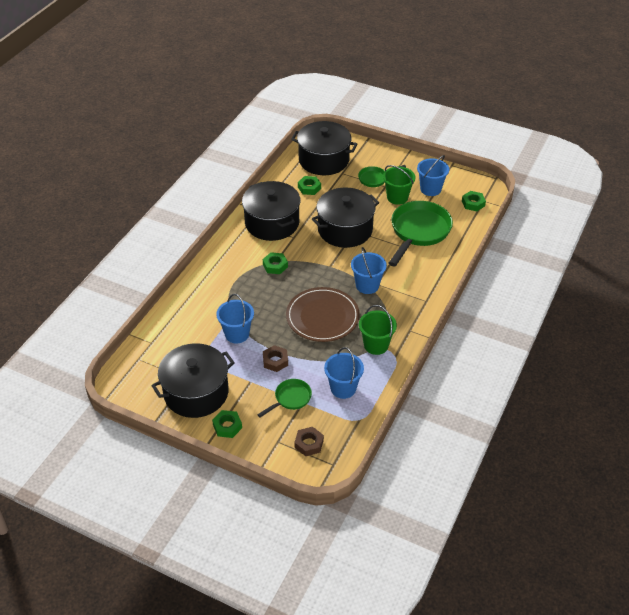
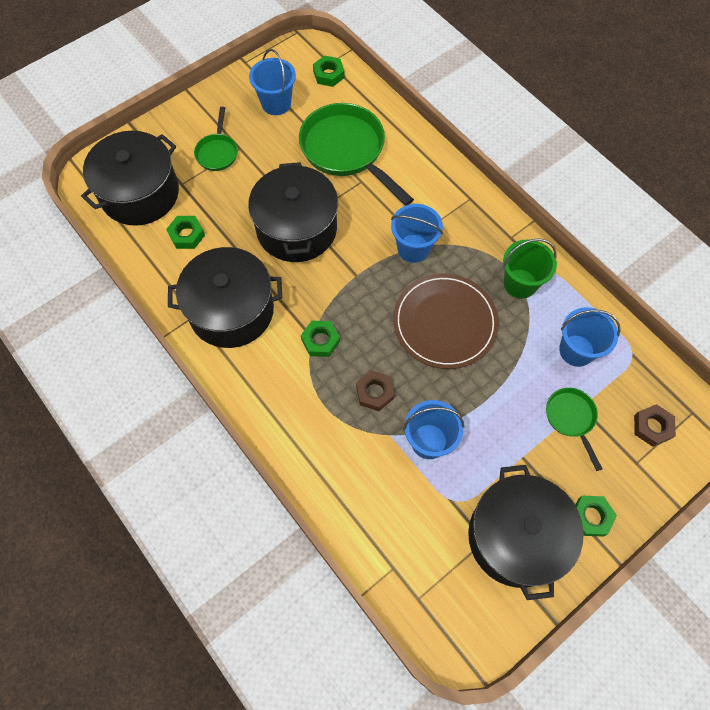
camera: 65 degrees left, 20 degrees up
(275, 361) = (499, 411): brown nut -> brown nut (374, 392)
(397, 197) = (270, 144): green bucket -> none

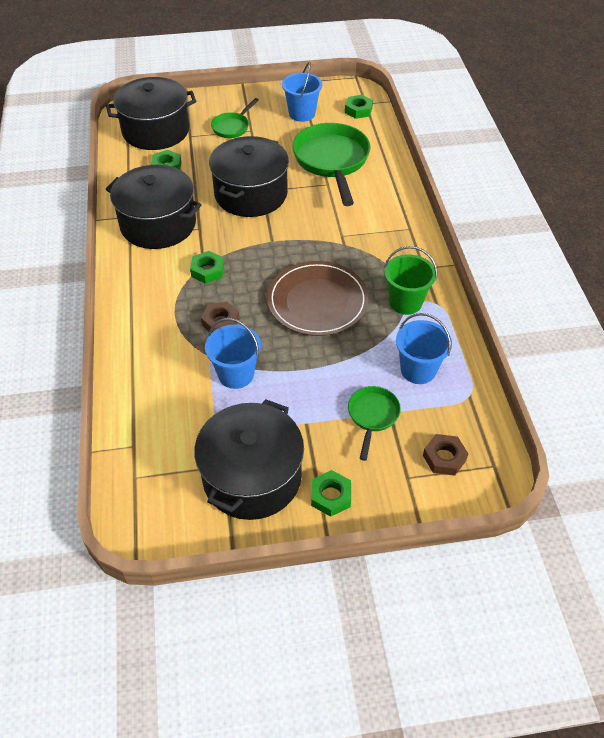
camera: 30 degrees right, 15 degrees down
(413, 248) = (333, 242): blue bucket -> none

